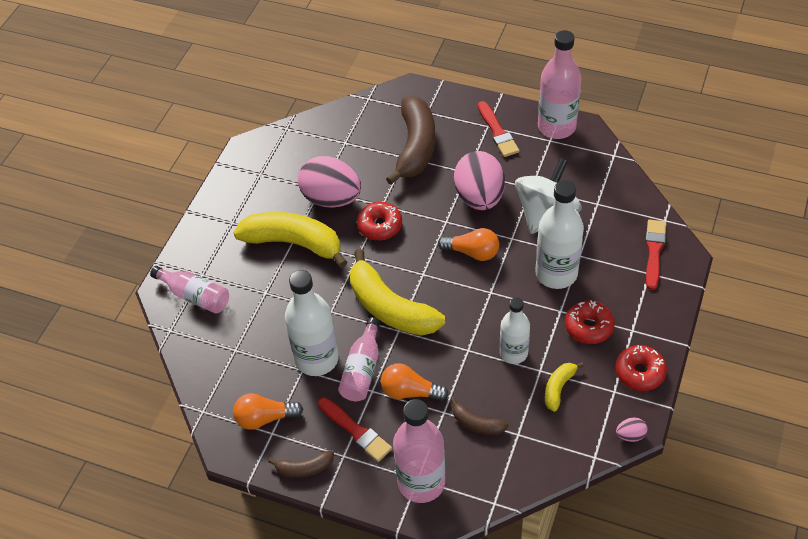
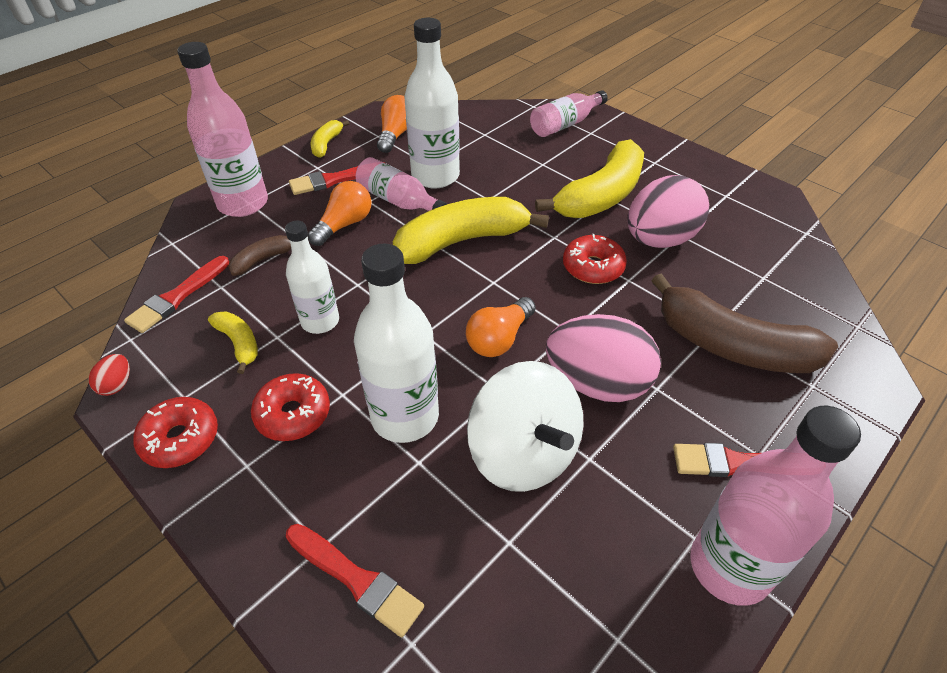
camera: 110 degrees right, 5 degrees down
(304, 468) = (326, 144): brown banana -> yellow banana
(544, 455) = (177, 297): none -> red brush
(630, 435) = (117, 385): pink egg -> red egg

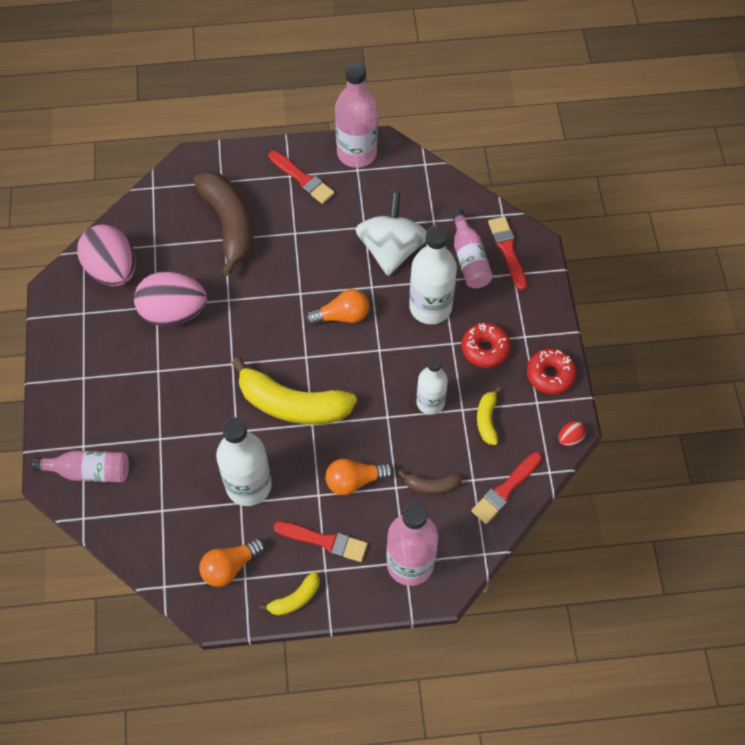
camera: 140 degrees left, 15 degrees up
(177, 297) = (505, 490): red brush -> red brush turned 150 degrees clockwise
(398, 201) = (298, 477): pink bottle -> pink bottle (469, 258)
(593, 267) = (238, 323): red donut -> none
(597, 383) = (320, 256): pink egg -> pink egg (112, 270)
(601, 196) = (161, 375): yellow banana -> none

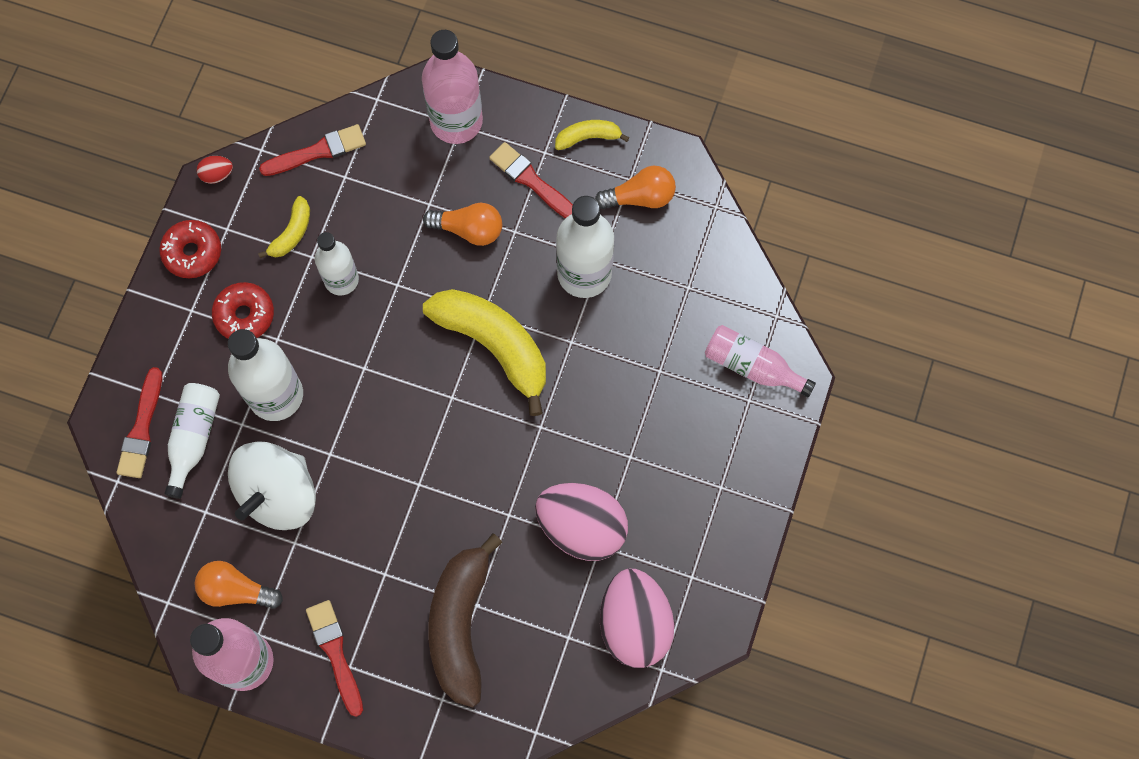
camera: 155 degrees left, 10 degrees up
(342, 316) = (384, 431): orange light bulb -> orange light bulb (236, 590)
(431, 485) = (391, 189): brown banana -> none
(469, 258) = (194, 438): pink bottle -> white bottle

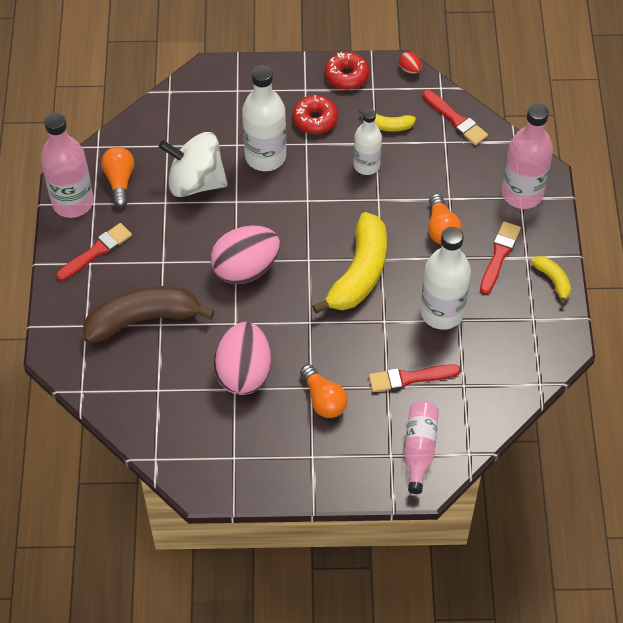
camera: 70 degrees right, 15 degrees down
(141, 429) = (210, 91): red brush -> red brush (409, 378)
(194, 438) = (215, 122): white bottle -> none
(634, 624) = (183, 430): pink egg -> pink egg (245, 269)
(640, 197) = (521, 330): orange light bulb -> orange light bulb (323, 399)

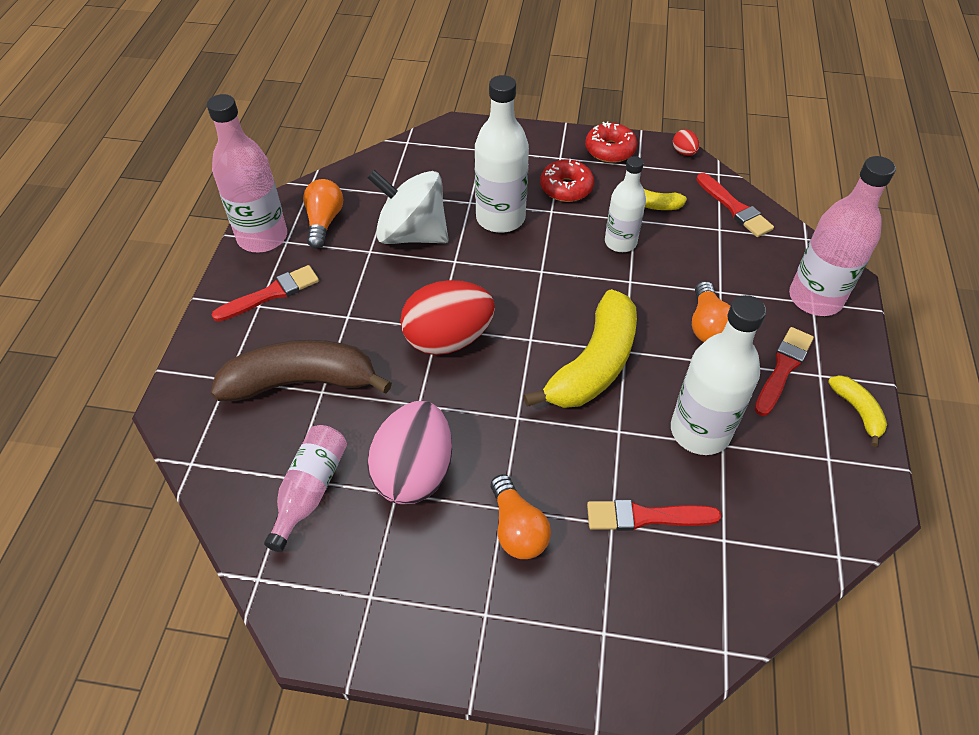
camera: 10 degrees right, 5 degrees down
(245, 269) = (448, 339): pink egg -> red egg
(419, 449) = (649, 630): pink bottle -> pink bottle (310, 490)

